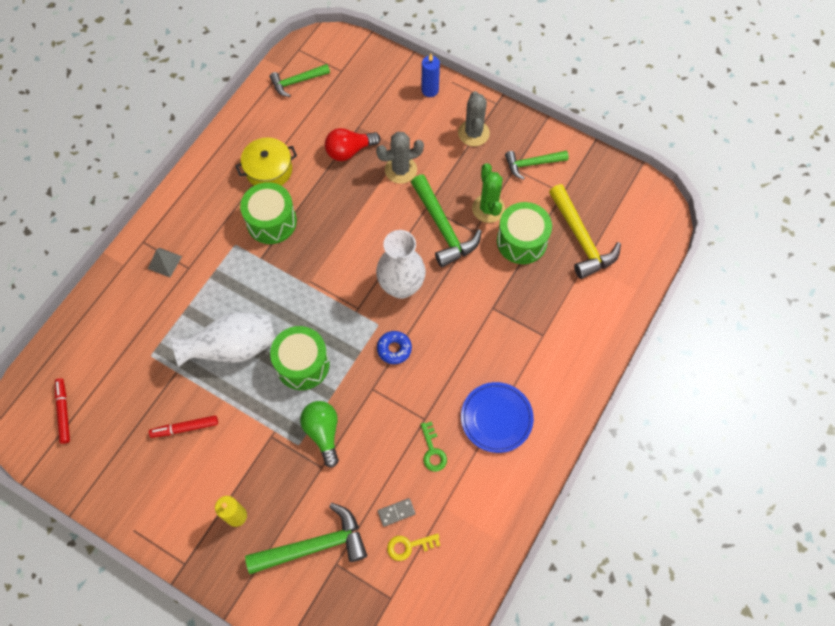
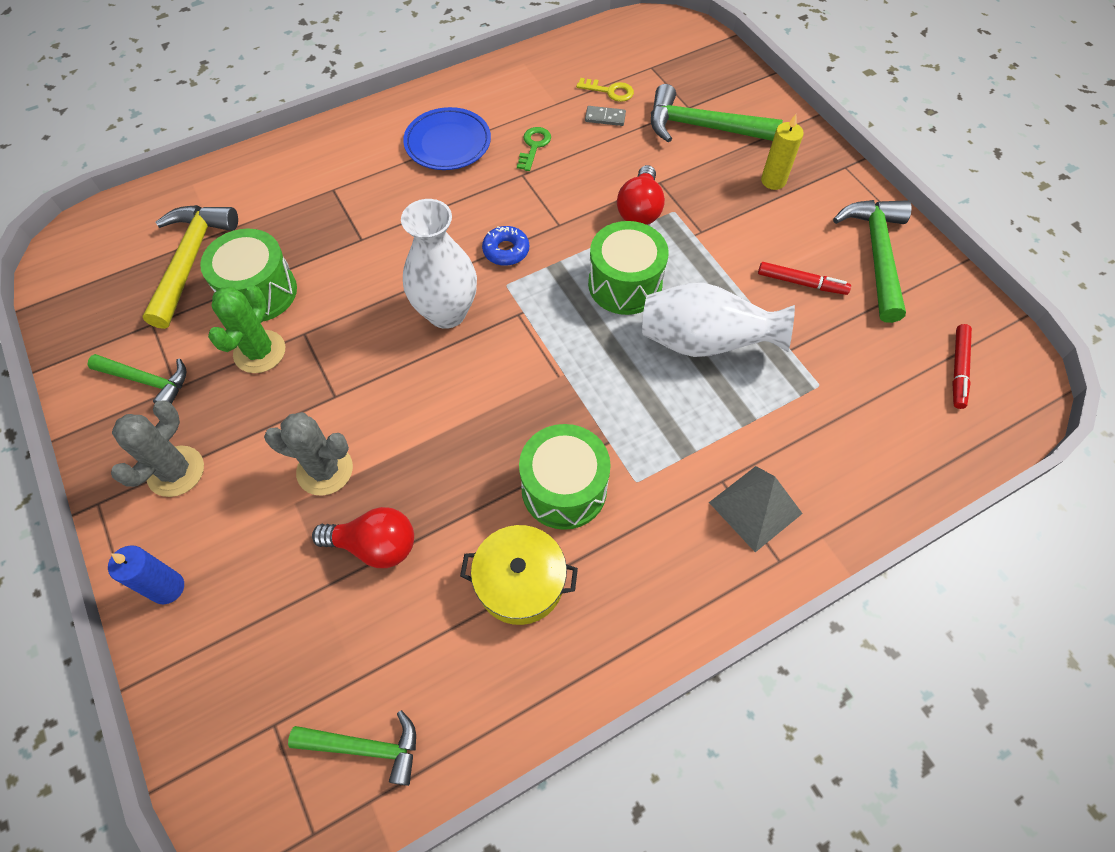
camera: 150 degrees left, 5 degrees down
(165, 262) = (755, 507): grey pyramid -> grey pyramid, size x1.53
(323, 432) = (640, 209): green light bulb -> red light bulb
(443, 228) = (337, 357): green hammer -> green hammer (876, 255)

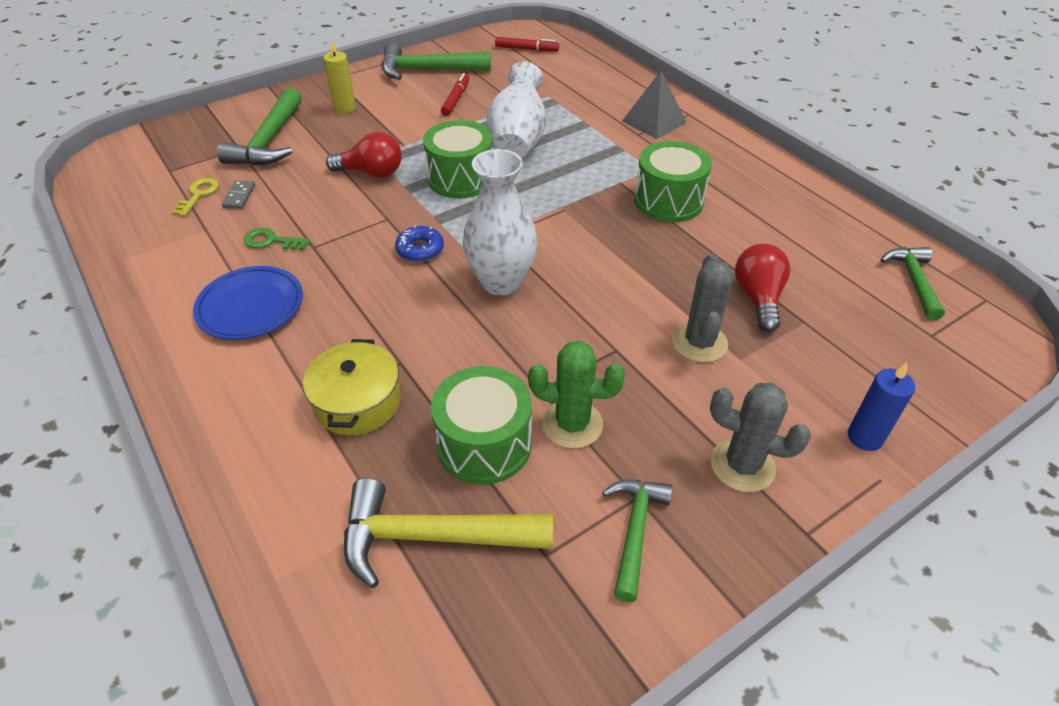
camera: 95 degrees left, 15 degrees down
(520, 581) = (752, 217): yellow pot -> yellow pot (357, 402)

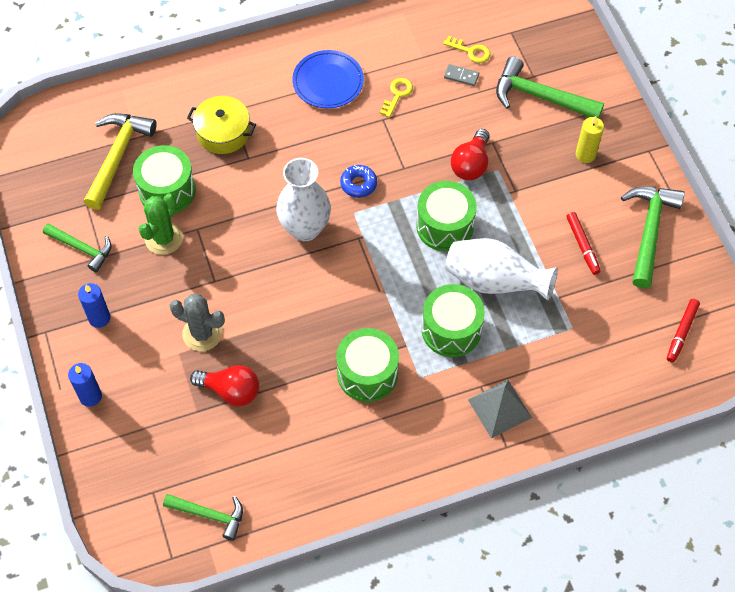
camera: 105 degrees right, 15 degrees up
(271, 241) = (397, 95): green key -> yellow key
(456, 99) = (582, 245): red marker -> red marker turned 45 degrees clockwise
(586, 157) = (451, 330): none -> green drum
(742, 465) = (99, 318): grey cactus -> blue candle

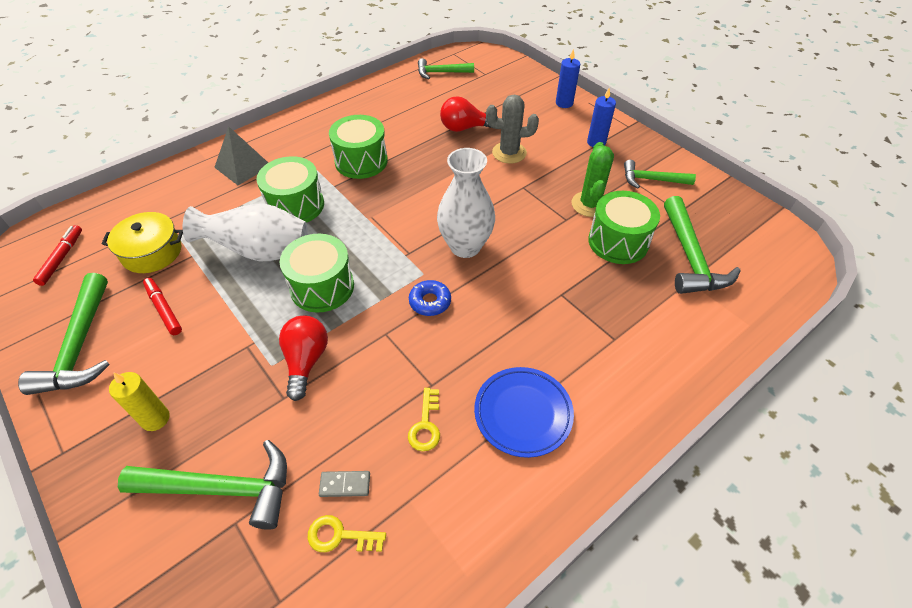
camera: 160 degrees right, 10 degrees down
(118, 157) = (690, 257): yellow hammer -> green hammer
(223, 132) = (605, 312): yellow pot -> yellow pot (152, 252)

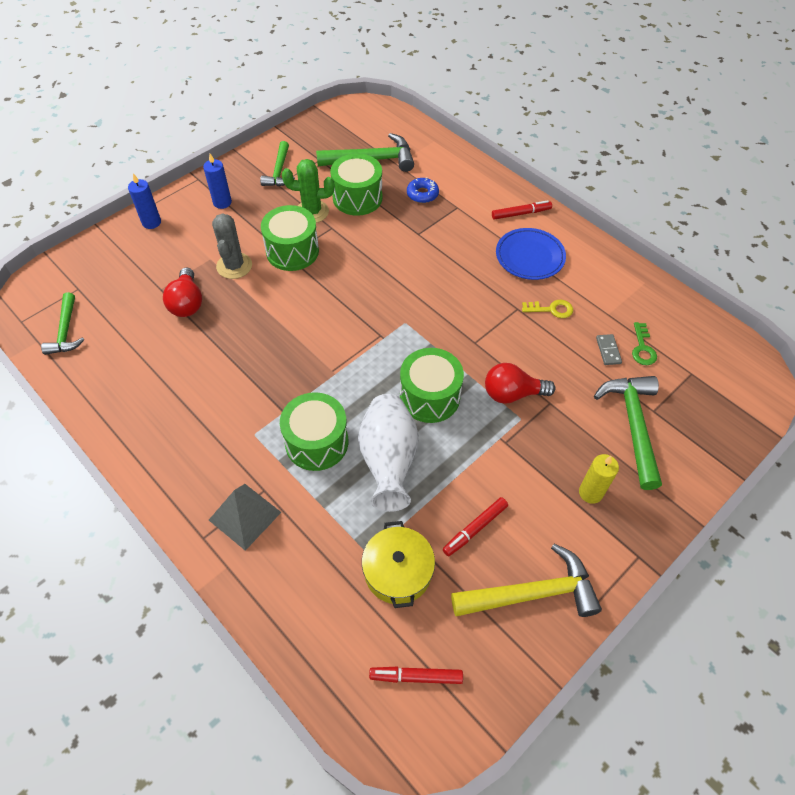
camera: 95 degrees left, 5 degrees up
(80, 346) = (532, 593): green hammer -> yellow hammer
(340, 536) = (642, 348): yellow key -> green key
(361, 161) = (241, 392): green drum -> green drum (292, 251)
(430, 302) = (437, 315): blue donut -> blue donut (422, 194)
(465, 246) = (369, 295): white vase -> none
(610, 415) = (521, 213): none -> red marker

